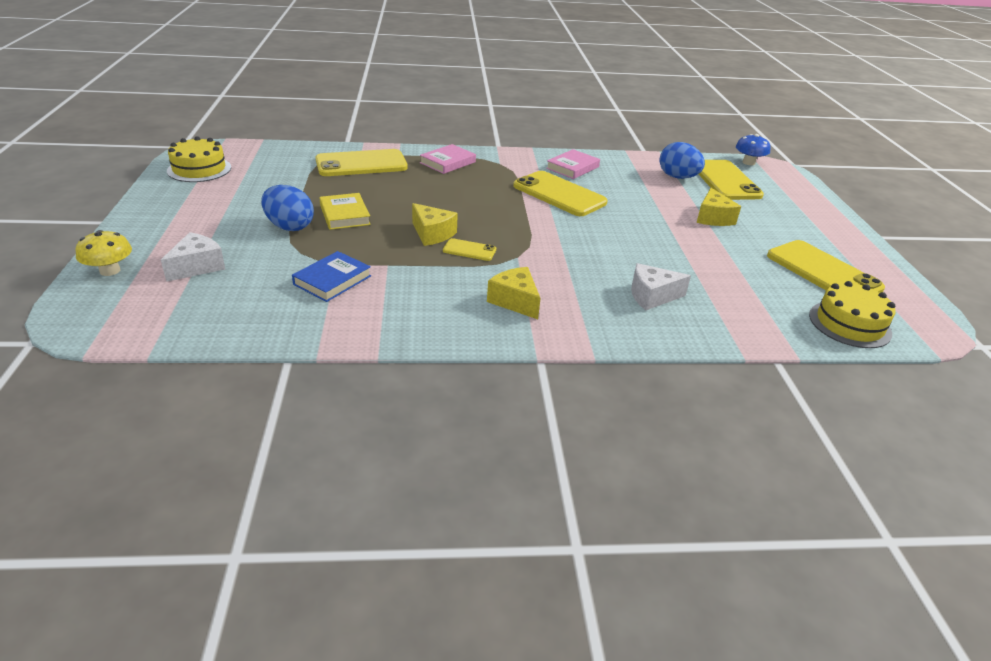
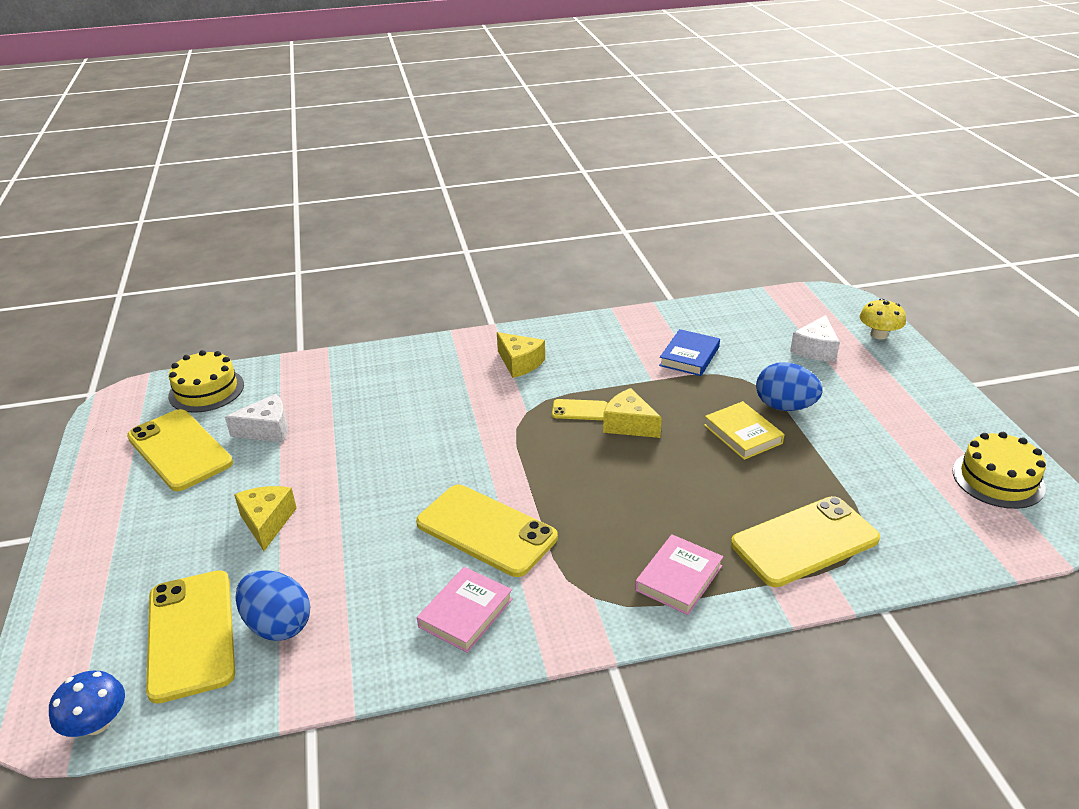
camera: 175 degrees right, 0 degrees up
(652, 296) = (390, 388): white cheese -> white cheese (267, 430)

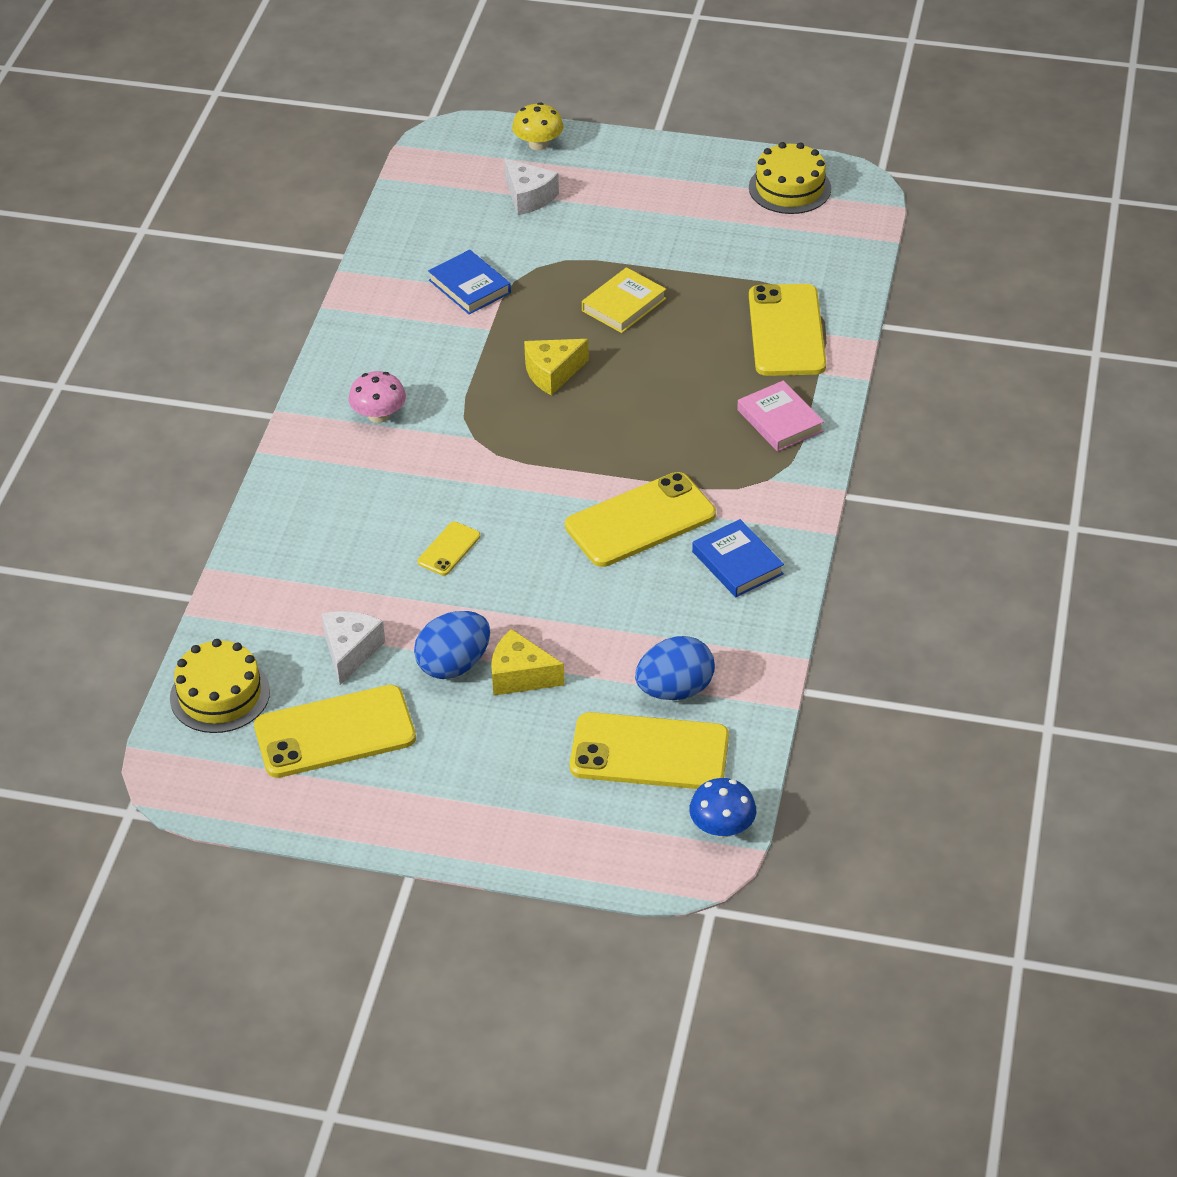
camera: 65 degrees left, 10 degrees up
(465, 613) = (737, 563): pink book -> blue book
(520, 363) = (379, 415): yellow cheese -> pink mushroom
(579, 410) = (502, 399): yellow phone -> yellow phone (449, 549)
(743, 434) = (623, 305): yellow book -> yellow book turned 45 degrees counterclockwise
(784, 406) = (603, 260): blue egg -> blue egg (454, 665)

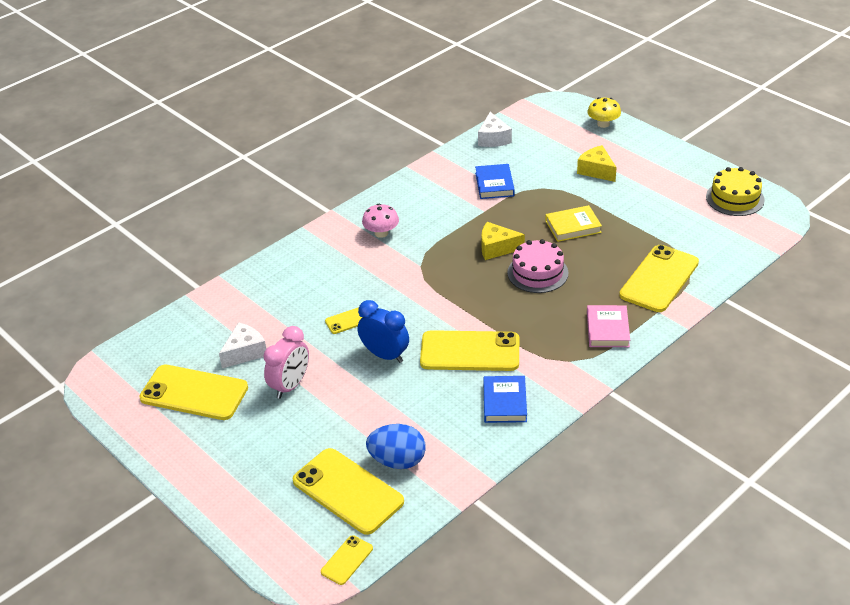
camera: 35 degrees right, 5 degrees down
(220, 694) = (159, 344): yellow cake -> none
(454, 665) = (290, 386): blue egg -> pink clock
(520, 676) = (319, 409): yellow cheese -> yellow cheese (596, 170)
(528, 197) = (572, 149): white cheese -> white cheese (493, 139)
(538, 572) = (385, 355): none -> blue clock
(633, 384) = (537, 273): none -> pink cake
(722, 827) = (347, 560): blue mushroom -> yellow phone

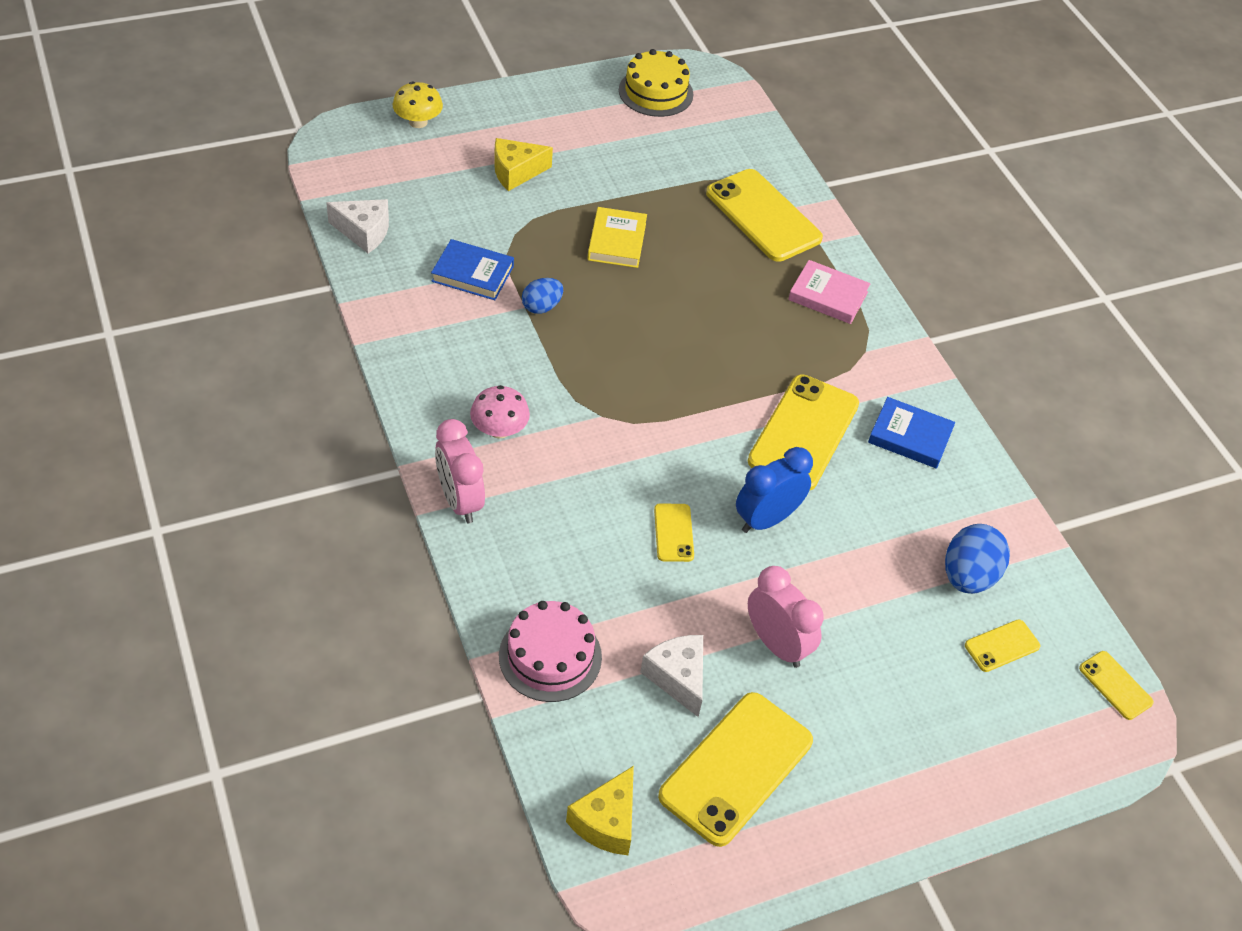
camera: 75 degrees left, 10 degrees up
(320, 236) = (460, 501): none -> pink clock
(347, 491) = (1002, 646): yellow phone -> yellow phone, size x0.48
(490, 217) = (541, 307): none -> blue egg
(496, 248) = (613, 327): yellow cheese -> yellow cheese (606, 822)
(537, 273) = (688, 310): pink cake -> pink cake (550, 656)

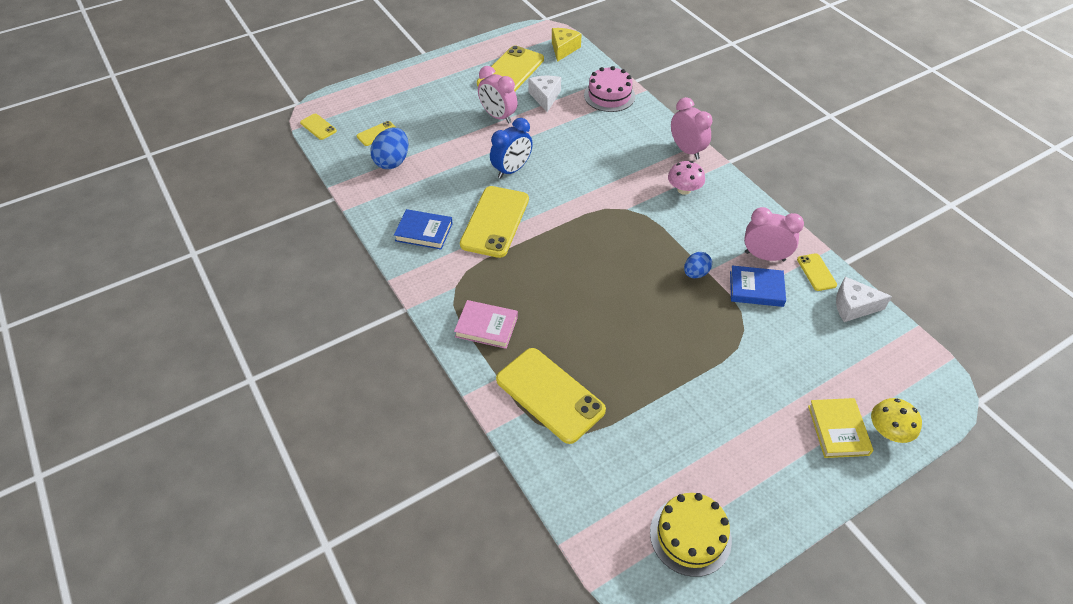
camera: 175 degrees right, 0 degrees up
(436, 310) = (764, 256): none -> pink clock
(516, 172) = (774, 393): yellow cheese -> none
(617, 241) = (663, 340): yellow book -> yellow book (838, 430)
(673, 533) = (563, 155): yellow phone -> yellow phone (816, 272)
(678, 677) = (545, 97): white cheese -> white cheese turned 150 degrees counterclockwise

